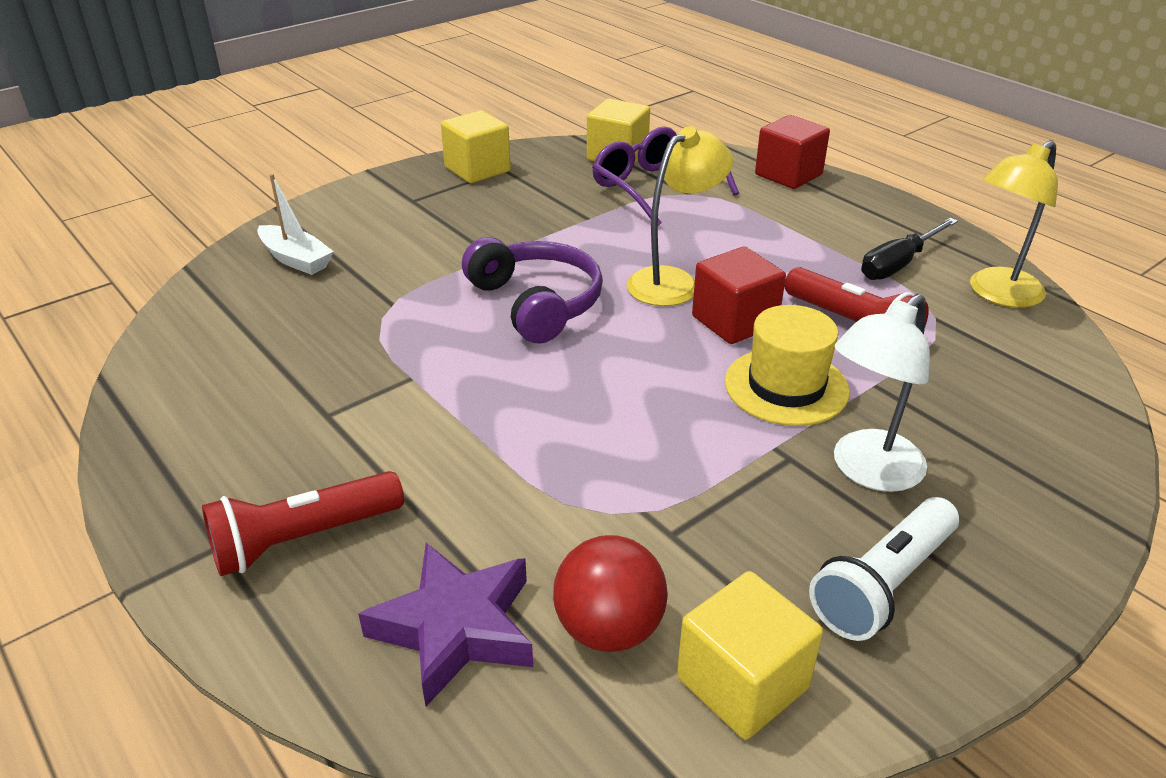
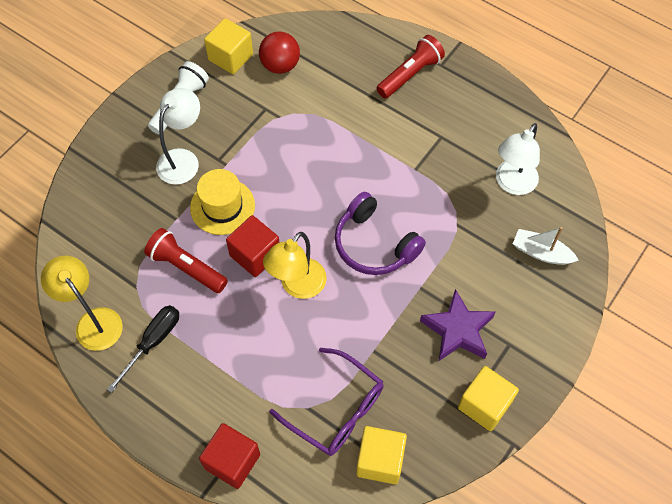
camera: 165 degrees right, 25 degrees up
(263, 332) = (512, 184): none -> white lamp
(456, 628) = (334, 54): purple star -> purple star (457, 330)
(997, 294) = (93, 321): yellow lamp -> yellow lamp turned 75 degrees counterclockwise

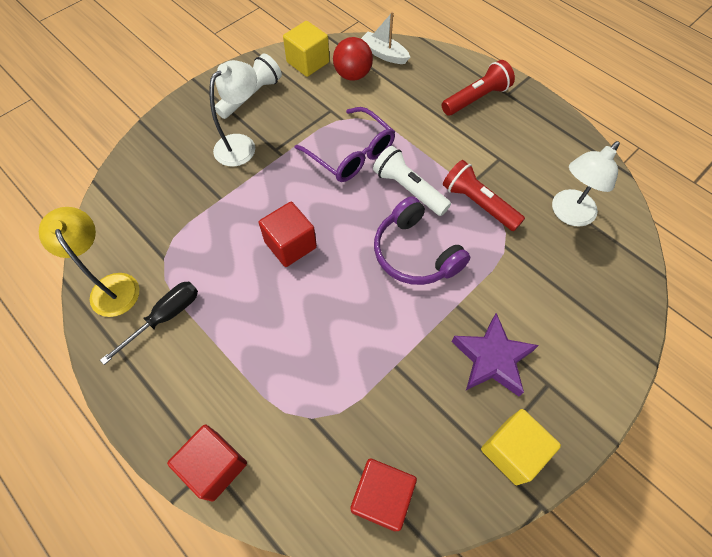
camera: 10 degrees right, 0 degrees up
(186, 267) = (218, 246): red flashlight -> red flashlight (478, 203)
(222, 206) = (269, 193): yellow hat -> none
(297, 286) = (327, 283): yellow lamp -> none
(336, 409) = (342, 426): purple glasses -> purple glasses (351, 154)
(358, 181) = (409, 189): none -> white flashlight
(380, 460) = (381, 497): yellow cube -> red cube
(541, 253) = (593, 289): white boat -> white boat (384, 54)

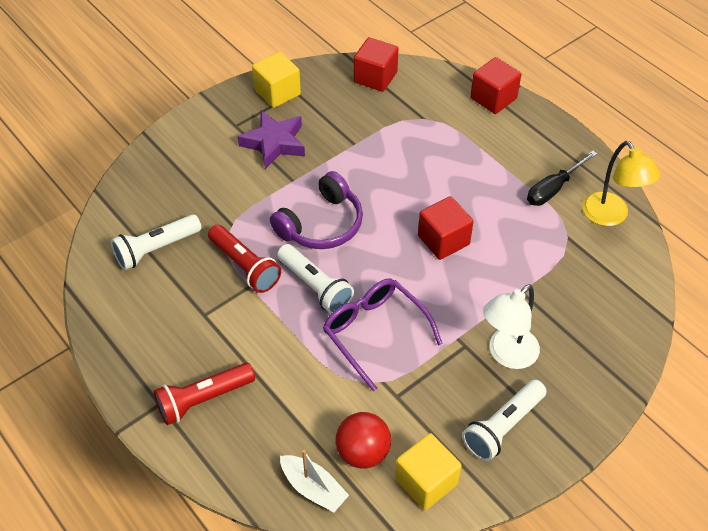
camera: 175 degrees left, 10 degrees down
(415, 253) = (321, 224): purple headphones -> purple headphones turned 75 degrees clockwise
(568, 214) = (156, 249): white lamp -> white flashlight

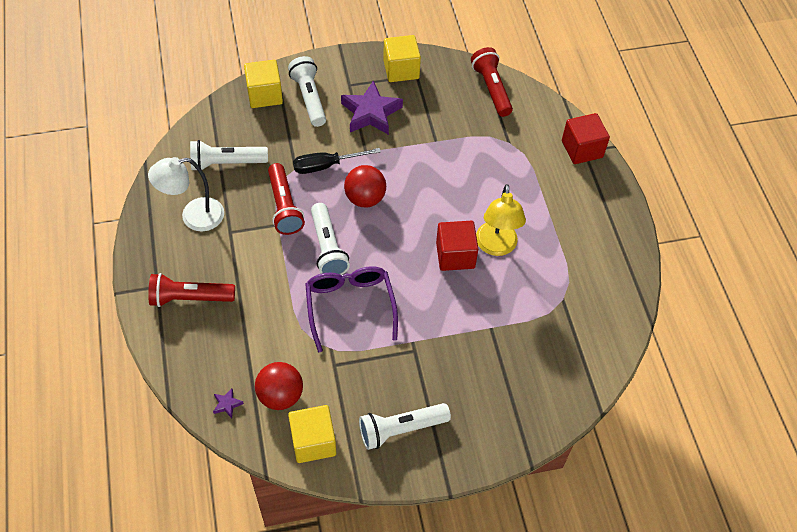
camera: 25 degrees right, 5 degrees up
(154, 168) = (264, 95): none -> yellow cube
(202, 153) = (309, 98): none -> white flashlight
(313, 488) = (227, 404): white boat -> purple star
(321, 224) = (365, 198): purple headphones -> red ball
(375, 77) = (491, 89): red cube -> red flashlight
(506, 355) = (443, 374): white lamp -> white lamp (193, 216)
(553, 189) = (579, 252): black screwdriver -> black screwdriver (326, 166)
(610, 216) = (613, 298): yellow lamp -> yellow lamp (496, 247)

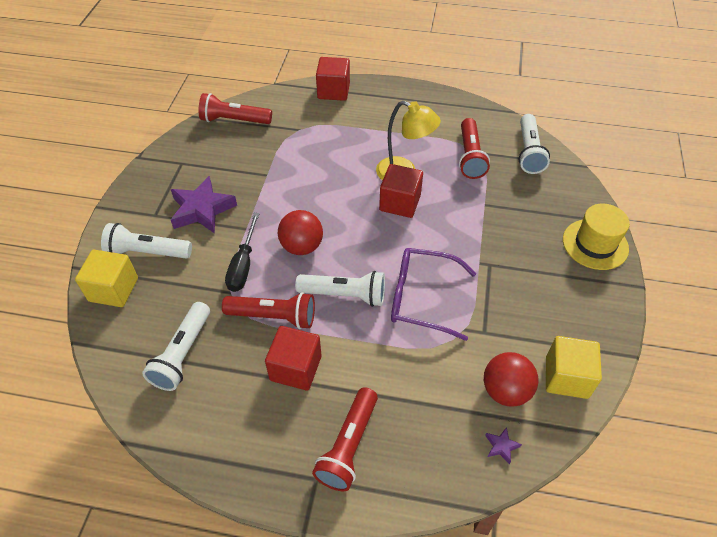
camera: 65 degrees left, 5 degrees down
(193, 216) = (237, 409): white lamp -> none
(243, 239) = (295, 368): none -> red cube
(400, 429) = (570, 301): white flashlight -> white flashlight (529, 152)
(401, 69) = (166, 171): yellow cube -> none
(486, 440) = (595, 244): none -> yellow hat
(553, 297) = (470, 156): none -> red flashlight

